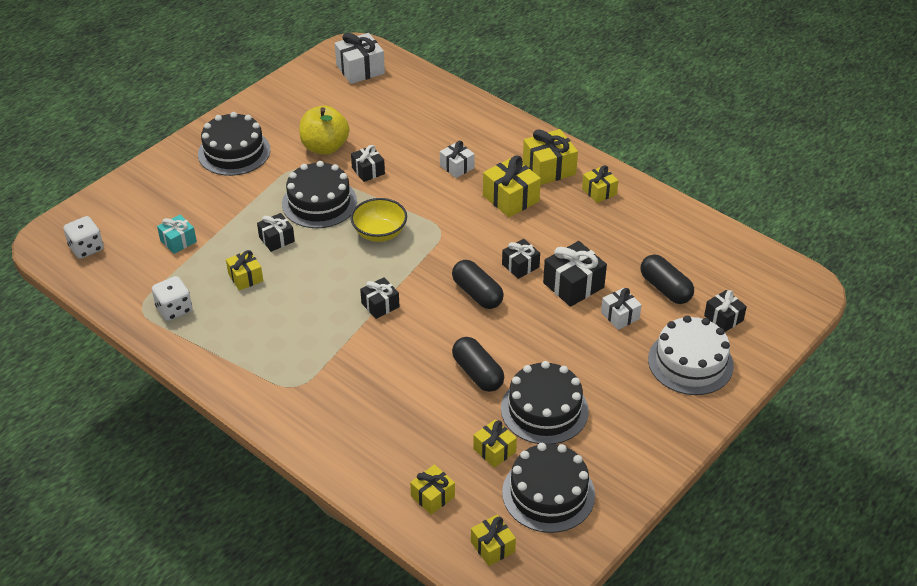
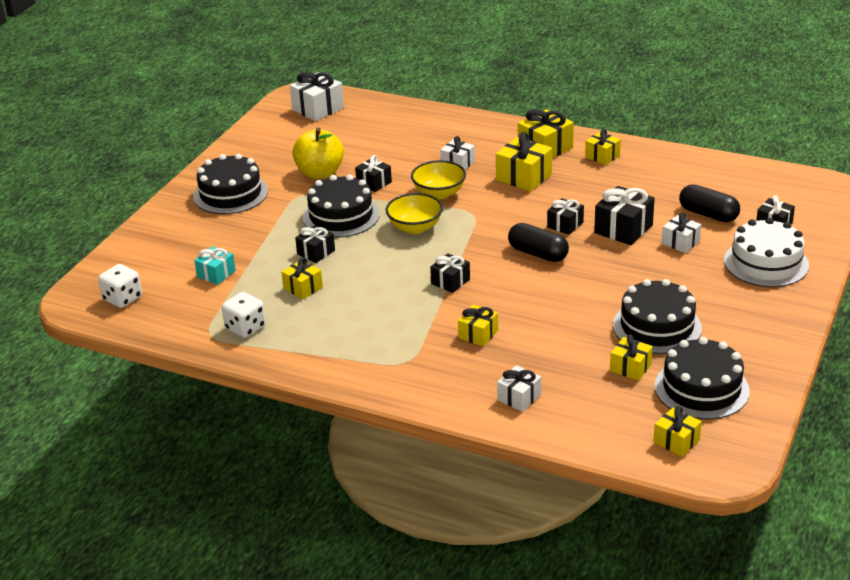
camera: 15 degrees left, 10 degrees down
(375, 455) = (519, 397): none -> white gift
(422, 198) = (439, 193): none -> yellow bowl
(433, 496) = (594, 416): yellow gift -> yellow gift (478, 334)
(477, 373) = (577, 313): black capsule -> none

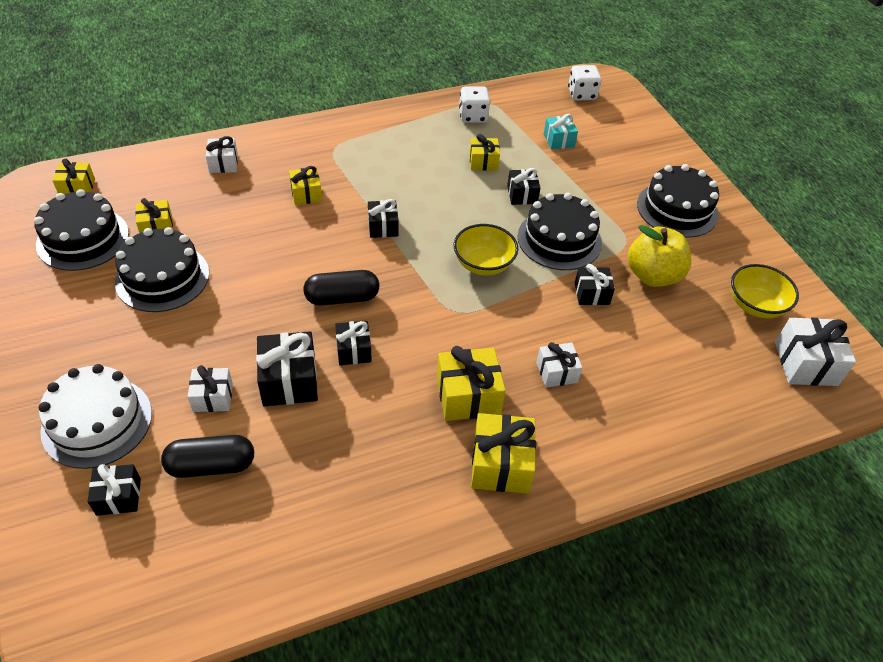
camera: 130 degrees right, 15 degrees up
(439, 193) = (518, 318): yellow bowl -> yellow bowl (755, 305)
(602, 156) = (422, 496): yellow gift -> none

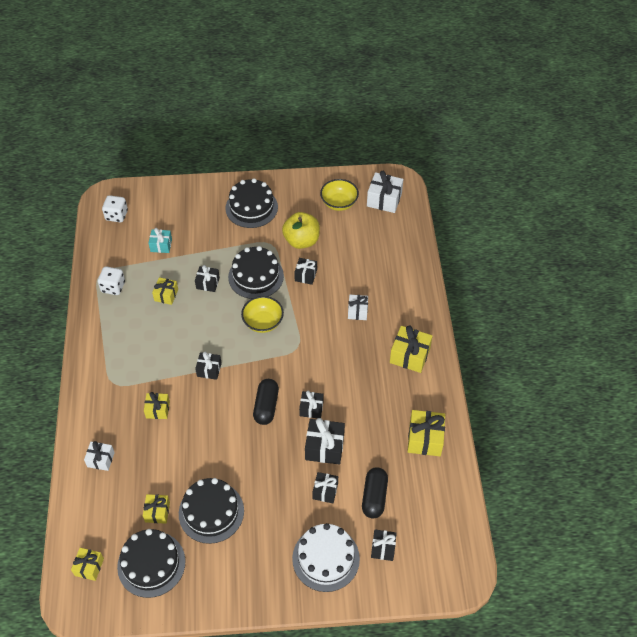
camera: 70 degrees left, 5 degrees up
(213, 397) = (325, 491): white gift -> black gift
(468, 396) = (361, 358): yellow gift -> yellow gift (425, 439)

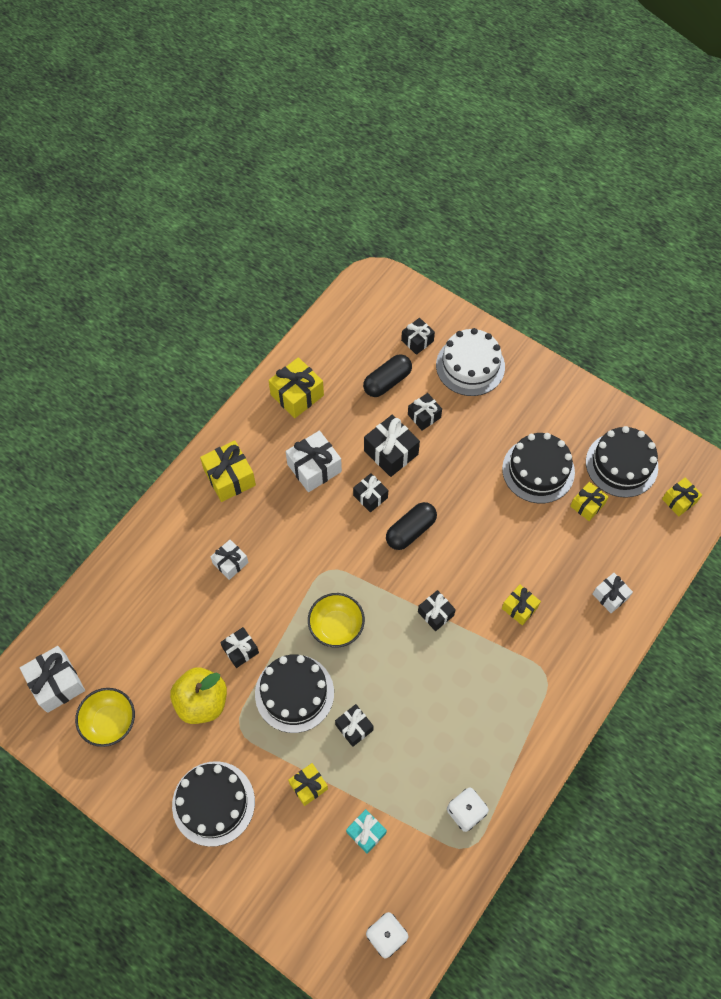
camera: 140 degrees left, 10 degrees up
(166, 295) = (412, 748): yellow gift -> yellow gift (308, 786)
(364, 400) = (314, 468): none -> white gift

